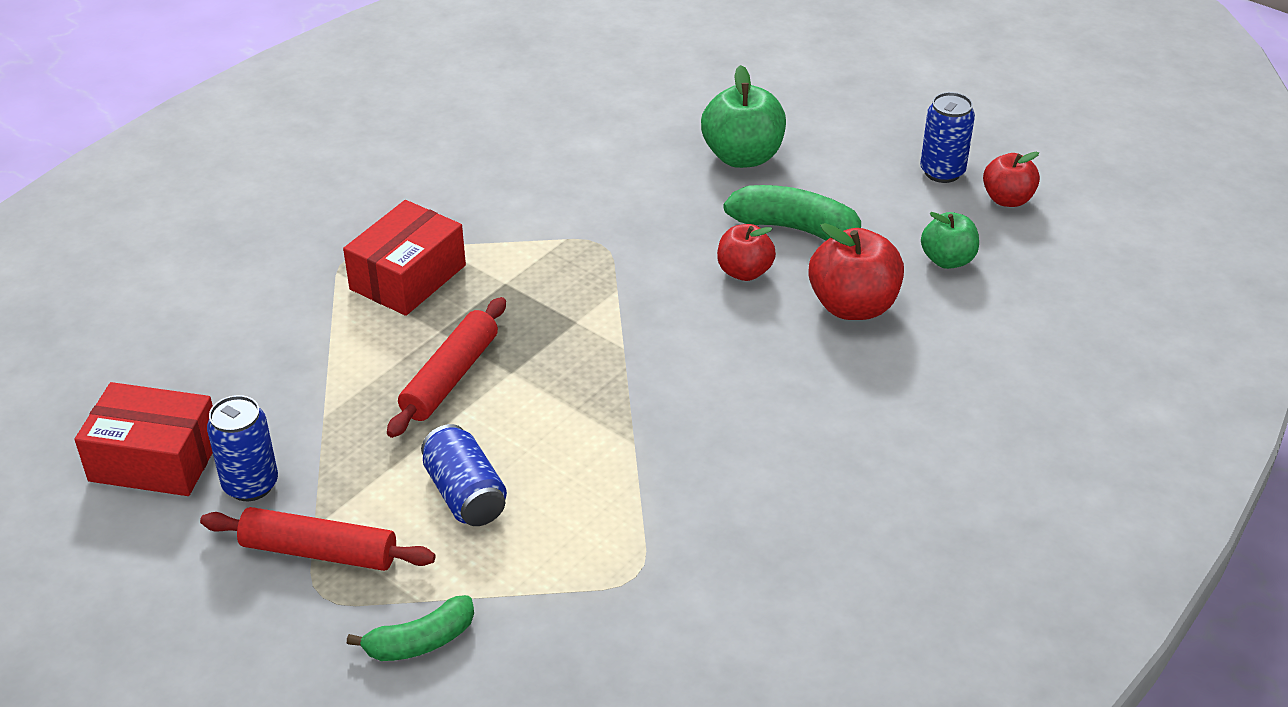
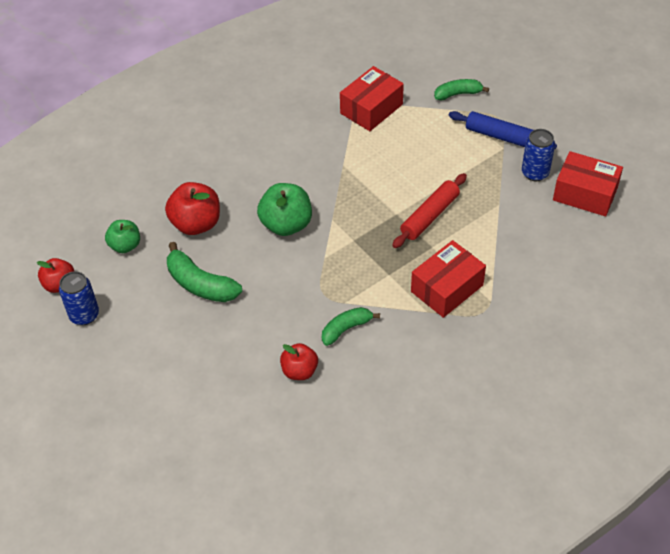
camera: 165 degrees left, 10 degrees up
(319, 551) = (501, 136): red rolling pin -> blue rolling pin
(465, 494) = (430, 152): blue can -> none
(554, 208) = (346, 329): none -> green banana
(610, 571) = (371, 109): none -> red box
(742, 157) = (206, 353): green apple -> green apple (286, 225)
(744, 272) = (246, 257): red apple -> red apple (299, 371)

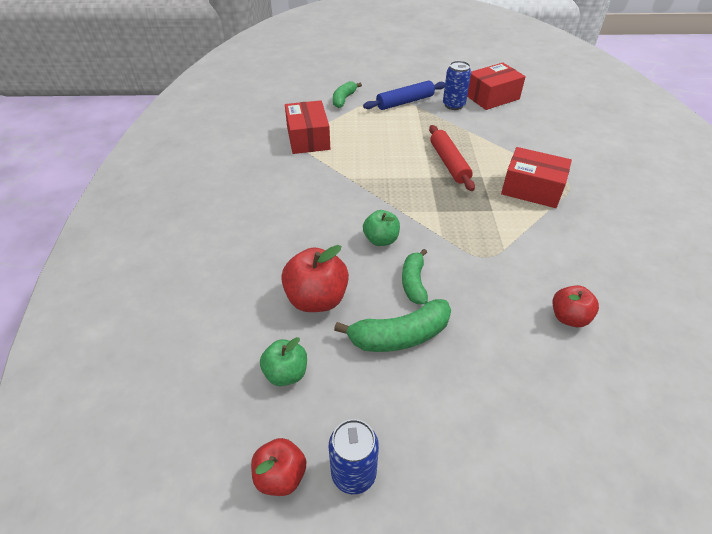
camera: 55 degrees left, 5 degrees down
(286, 225) = (381, 240): green apple -> green apple, size x0.63
(346, 329) = (536, 262): green banana -> green banana (414, 282)
(447, 288) = (532, 189): red box -> red box turned 60 degrees counterclockwise

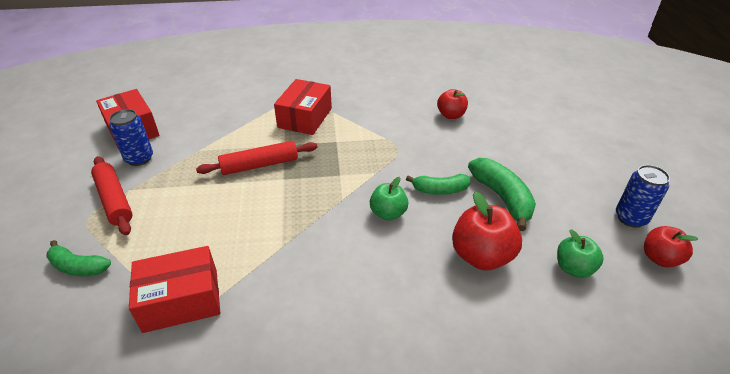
camera: 95 degrees left, 5 degrees down
(405, 102) = (114, 200): blue rolling pin -> red rolling pin

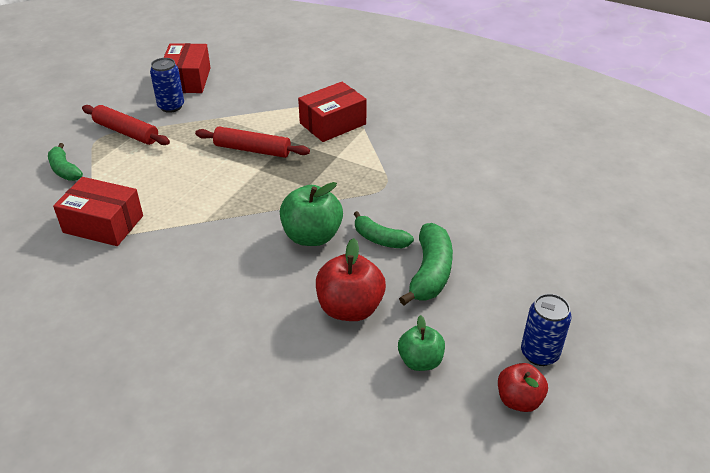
camera: 35 degrees right, 0 degrees up
(114, 200) = (126, 132): red rolling pin -> red rolling pin turned 60 degrees counterclockwise
(388, 213) = (312, 236): green apple -> green apple, size x1.58
(451, 115) = (476, 177): red apple -> none

